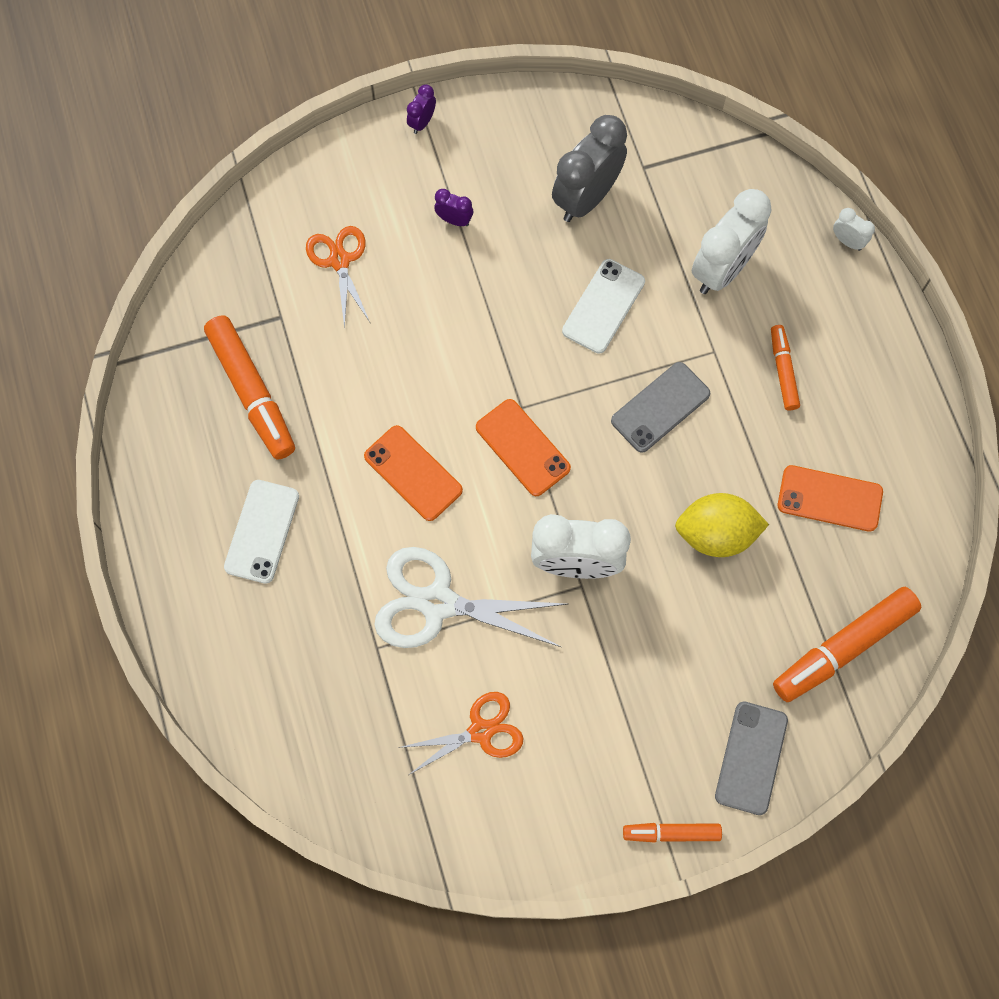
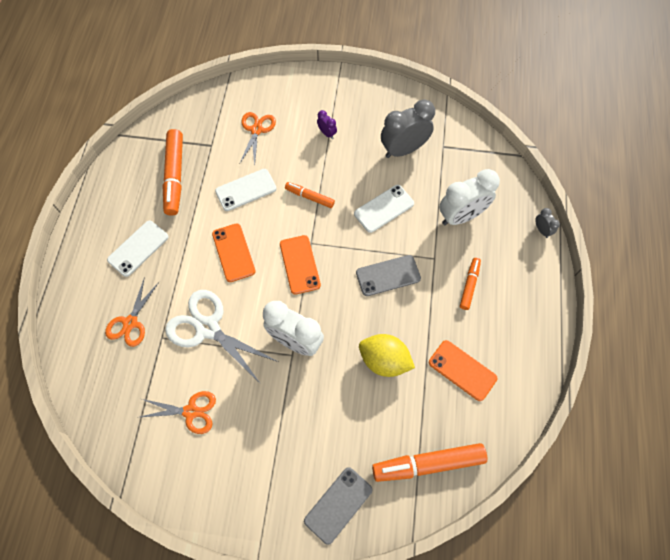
camera: 25 degrees right, 5 degrees down
(317, 648) = (130, 323): none -> orange scissors
(377, 366) = (246, 190): none -> white phone
(422, 122) = (336, 80): purple clock -> none
(671, 833) = (266, 528): orange marker -> orange marker (309, 197)
(847, 241) = (541, 230): white clock -> grey clock

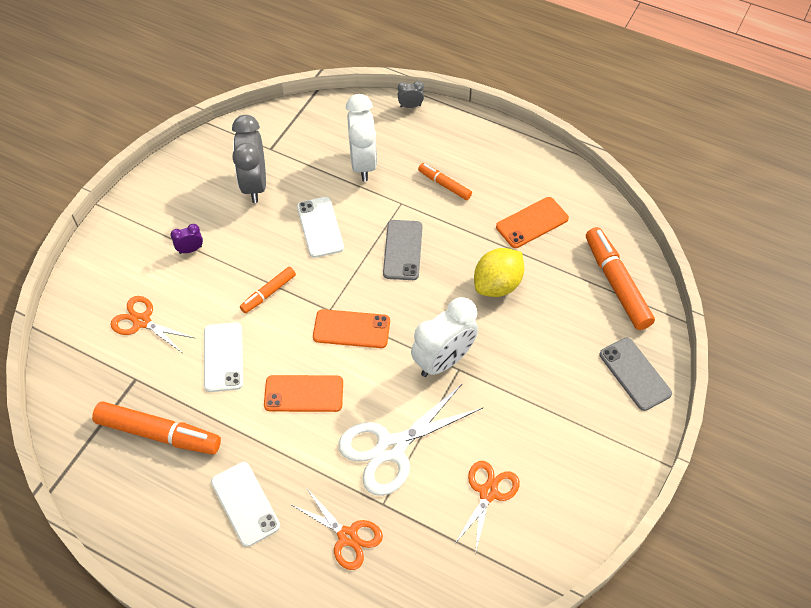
camera: 70 degrees left, 10 degrees down
(428, 464) = (616, 283): orange marker -> orange marker turned 150 degrees clockwise

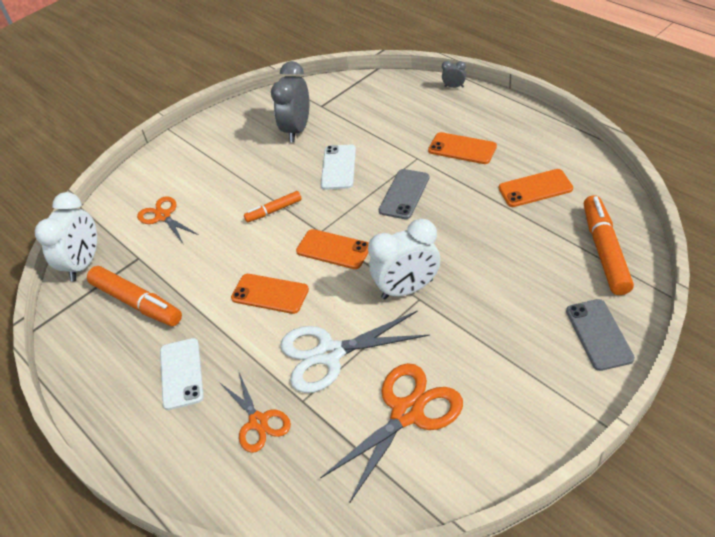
camera: 25 degrees right, 10 degrees down
(190, 250) = (225, 170): purple clock -> none
(223, 357) = (215, 253): white phone -> none
(363, 164) = (395, 125): white clock -> white clock (84, 264)
(444, 185) = (462, 148): orange marker -> orange phone
(488, 492) = (408, 412): orange scissors -> orange scissors, size x1.60
(497, 285) = (483, 234): yellow lemon -> none

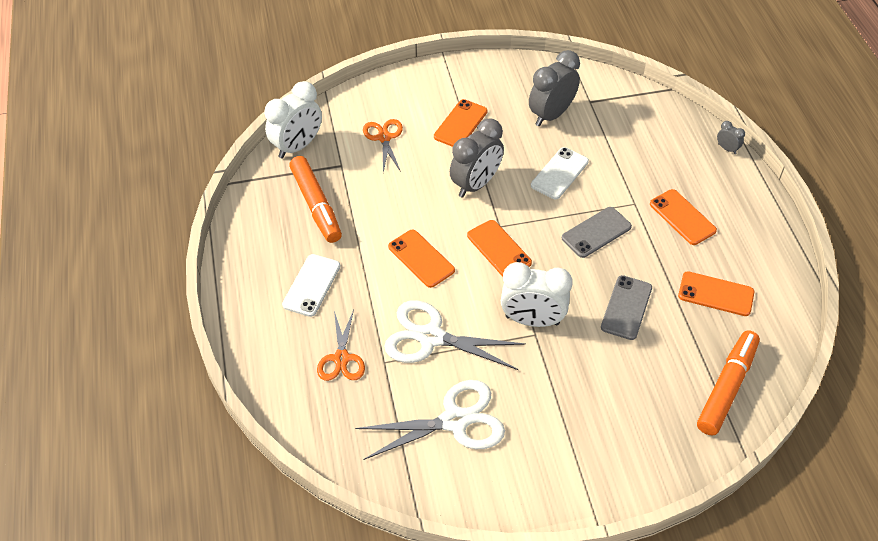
camera: 25 degrees right, 5 degrees up
(225, 173) = (460, 124): none -> orange phone
(274, 211) = (476, 184): orange marker -> grey clock
(408, 412) = (455, 421): orange scissors -> white scissors
(599, 334) = (657, 454): grey phone -> grey phone (626, 307)

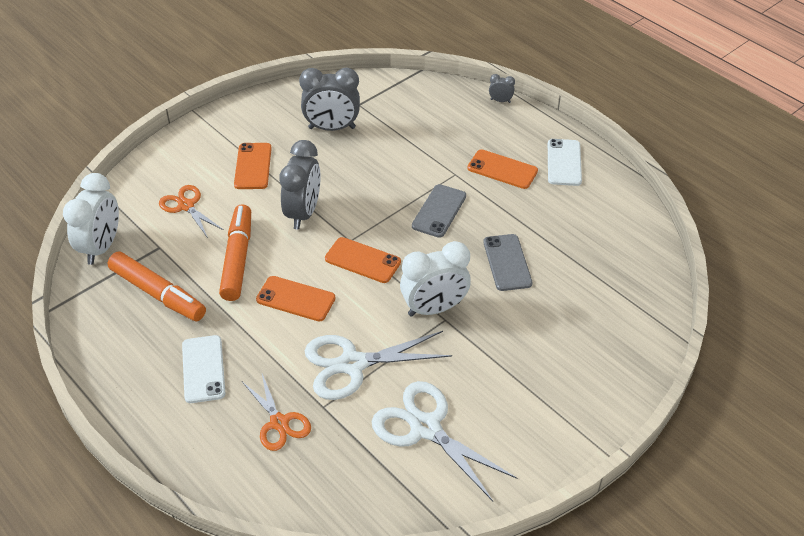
camera: 30 degrees left, 5 degrees down
(455, 421) = (425, 427): white scissors -> white scissors turned 90 degrees counterclockwise
(551, 115) = (332, 128): grey clock -> grey clock turned 105 degrees counterclockwise
(559, 173) = (373, 174): white phone -> white phone (564, 162)
(716, 294) = (571, 220): orange phone -> none
(726, 387) = (631, 291): orange marker -> orange marker (237, 258)

